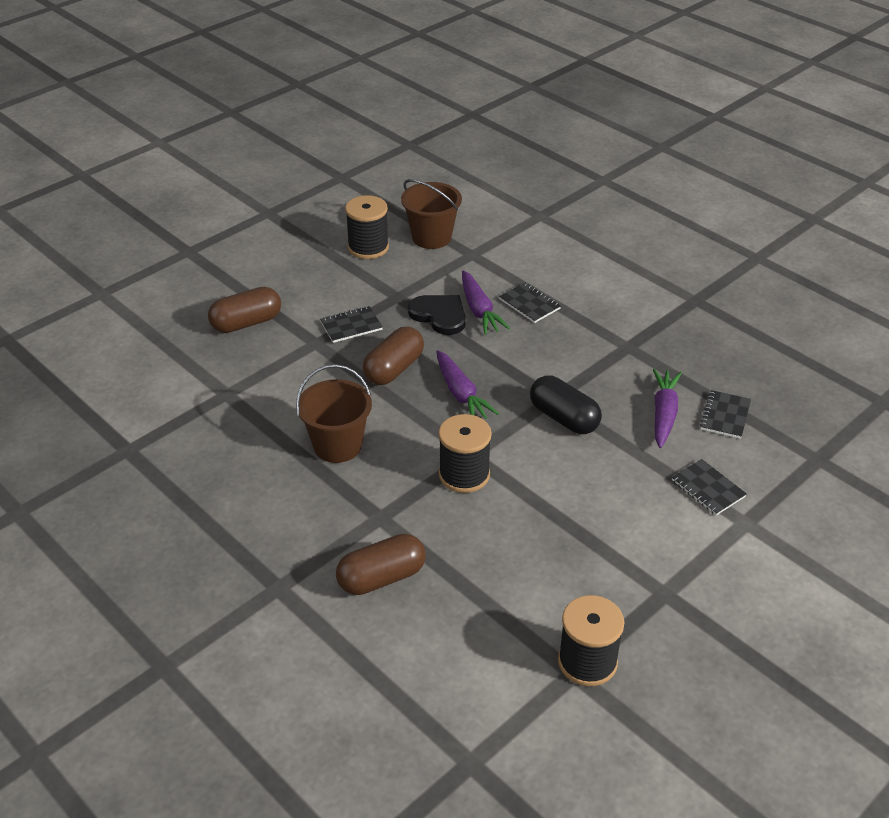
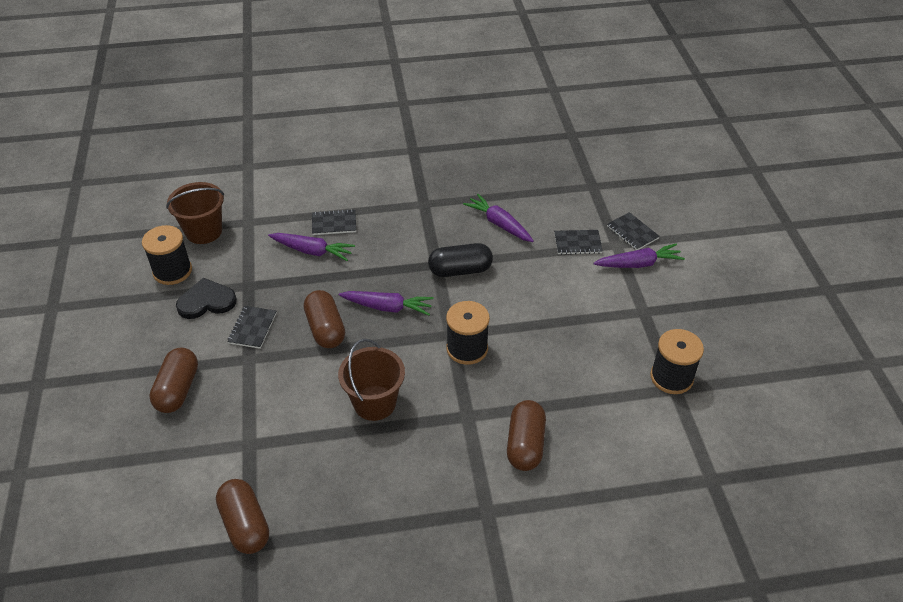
camera: 55 degrees left, 5 degrees up
(144, 436) = (245, 525): none -> brown capsule
(439, 315) = (295, 274): black heart -> black heart (206, 301)
(725, 416) = (525, 200): black notebook -> black notebook (632, 232)
(736, 555) = (638, 264): none -> purple carrot

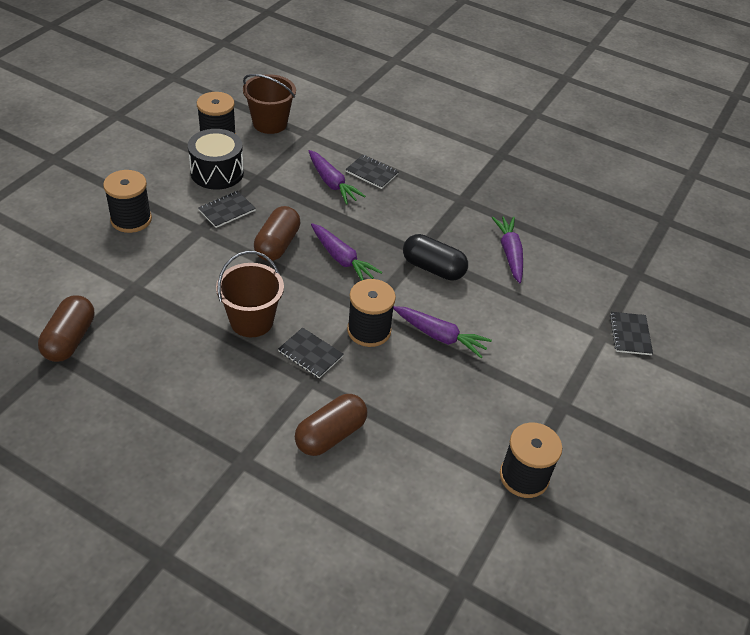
camera: 35 degrees right, 0 degrees up
(178, 390) = (131, 219): brown capsule -> black spool
(206, 301) = (217, 172): black heart -> black drum
(577, 243) = (565, 311): black notebook -> black notebook (310, 354)
(638, 264) = (604, 364): purple carrot -> purple carrot (440, 336)

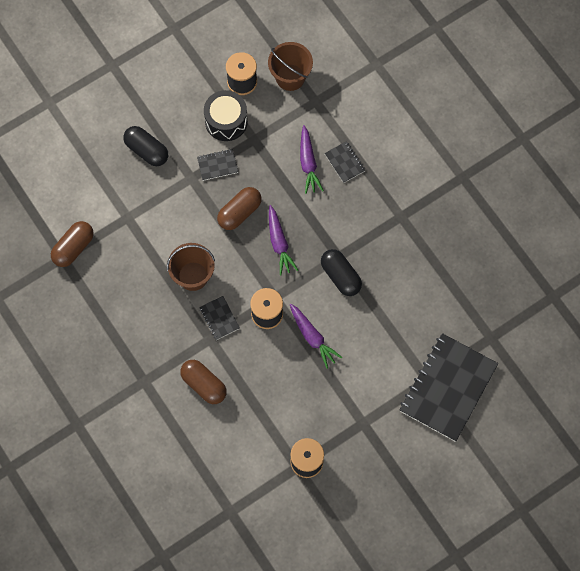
camera: 30 degrees right, 25 degrees up
(131, 219) = (147, 150): black spool -> black capsule
(330, 435) = (204, 384): brown capsule -> brown capsule turned 60 degrees clockwise
(509, 253) = (406, 283): purple carrot -> none
(630, 334) = (448, 388): black notebook -> black notebook, size x2.37

